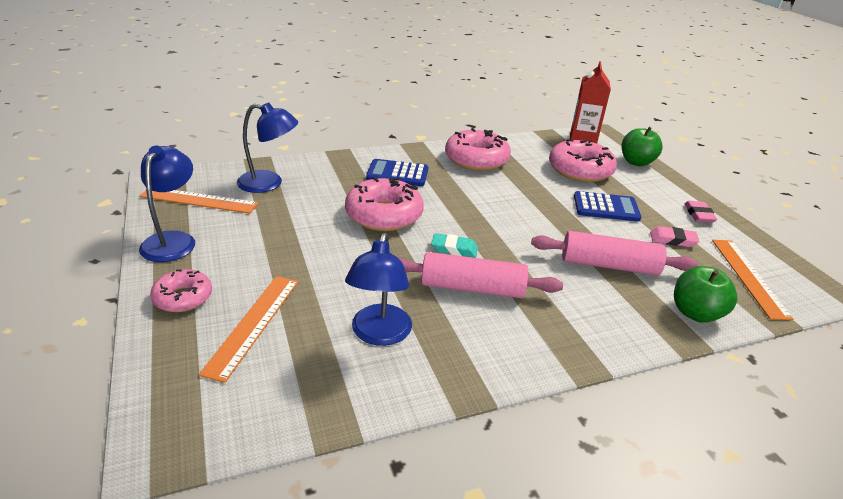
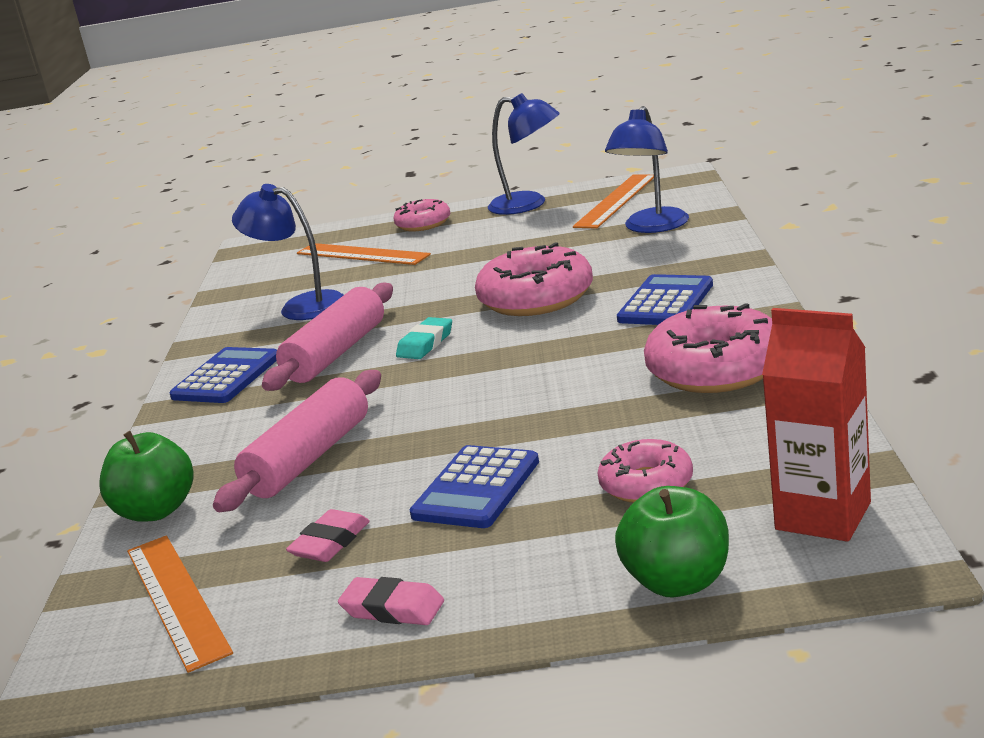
camera: 115 degrees right, 10 degrees down
(521, 341) = (226, 377): none -> blue calculator
(580, 170) = (646, 484): pink donut -> pink donut, size x0.59
(749, 277) = (176, 599): orange ruler -> orange ruler turned 45 degrees clockwise

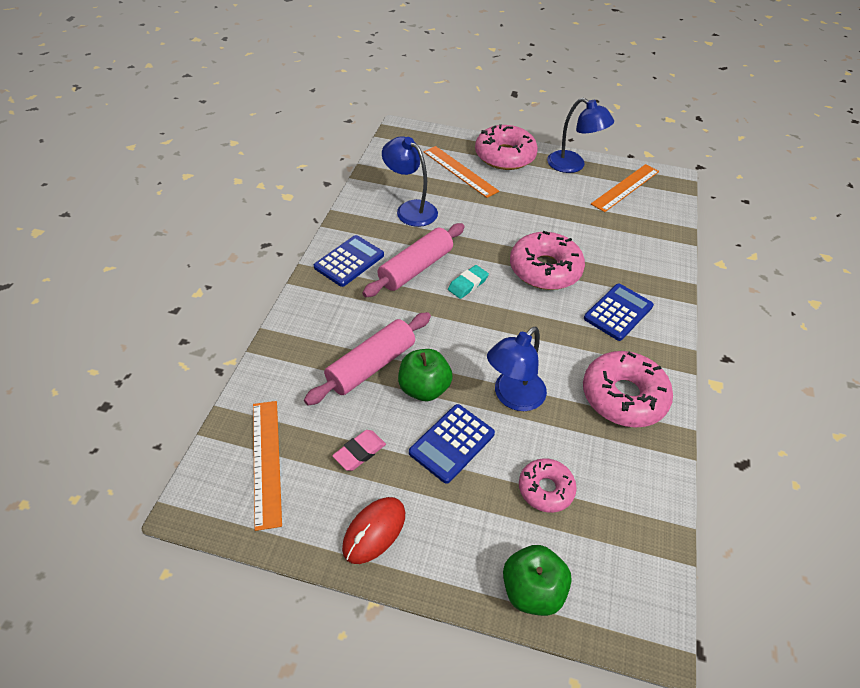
camera: 10 degrees right, 25 degrees up
(156, 511) = (277, 373): green apple -> green apple (424, 388)
(393, 608) = (374, 531): pink eraser -> red mouse
(423, 224) = (505, 156): pink donut -> pink donut, size x1.71
(652, 227) = (637, 227): blue lamp -> blue lamp (513, 397)
(823, 516) = (632, 572): red carton -> none

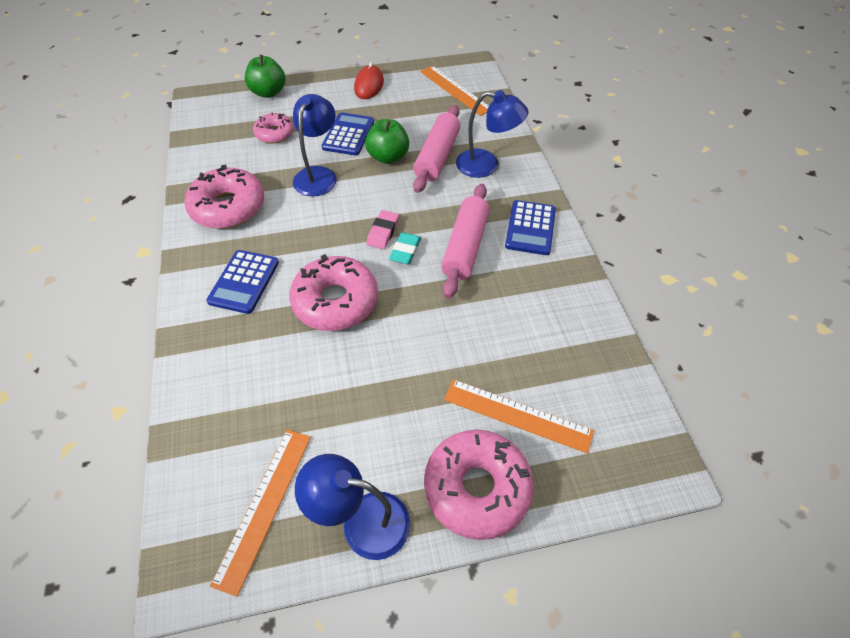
camera: 155 degrees right, 5 degrees up
(359, 452) = (404, 111): pink eraser -> pink eraser (383, 232)
(410, 209) = (527, 317): blue lamp -> blue lamp (486, 165)

